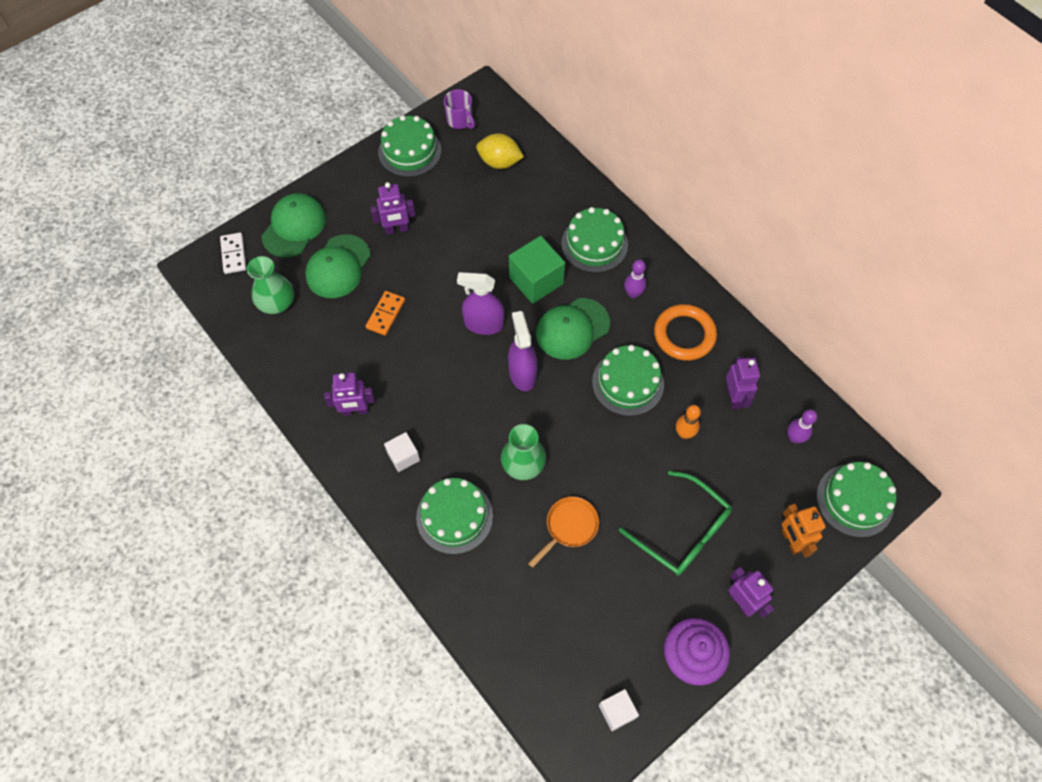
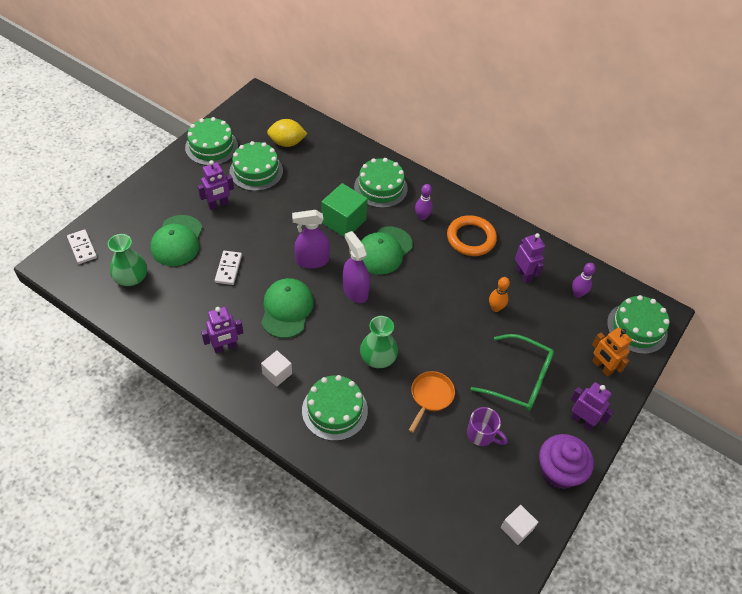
camera: 20 degrees left, 10 degrees down
(294, 227) = (130, 218): green cap -> green cap (286, 309)
(385, 314) = (228, 269): orange domino -> white domino
(460, 121) = (246, 119): purple mug -> purple mug (481, 435)
(628, 383) = (440, 281): green cake -> green cake (256, 171)

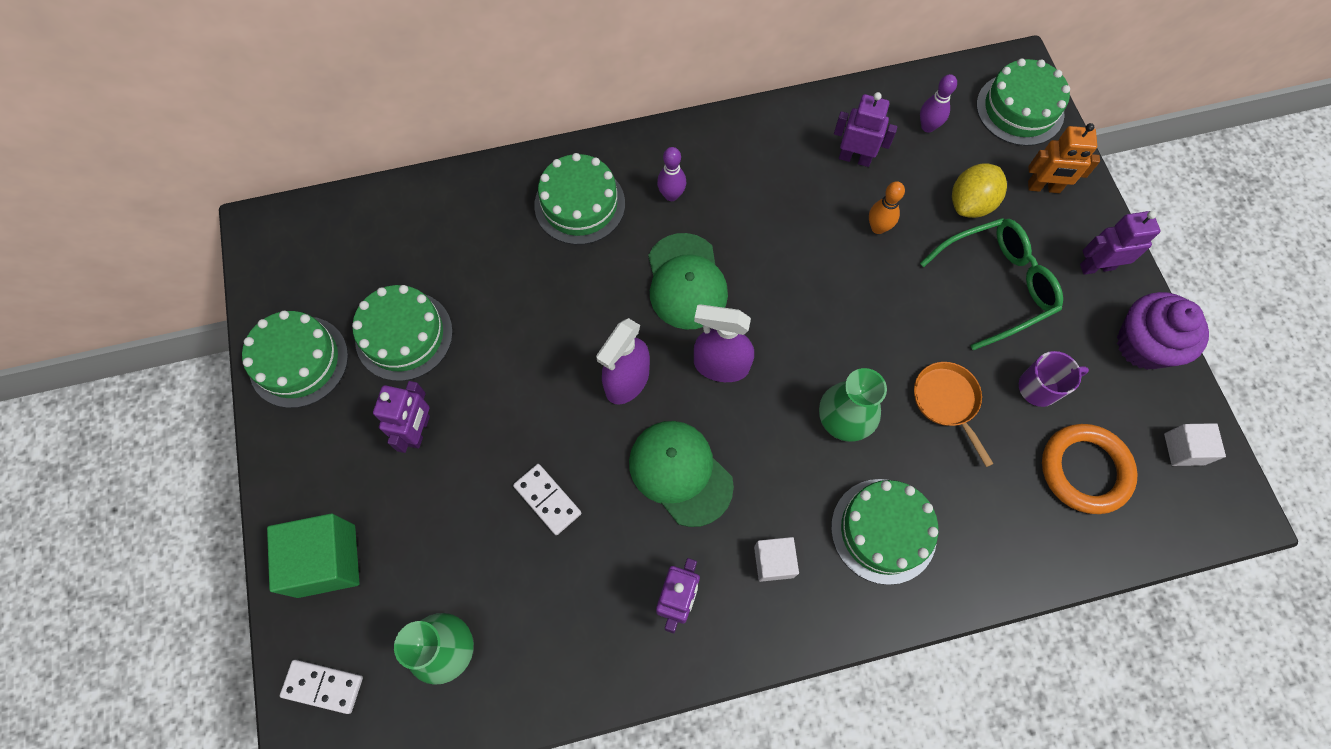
camera: 45 degrees left, 15 degrees up
(177, 241) = (435, 535): green cap -> none
(287, 143) = (390, 257): yellow lemon -> yellow lemon (970, 203)
(343, 221) = (596, 292): green cube -> green cube (326, 560)
(471, 238) = (753, 169): orange ring -> orange ring (1084, 470)

